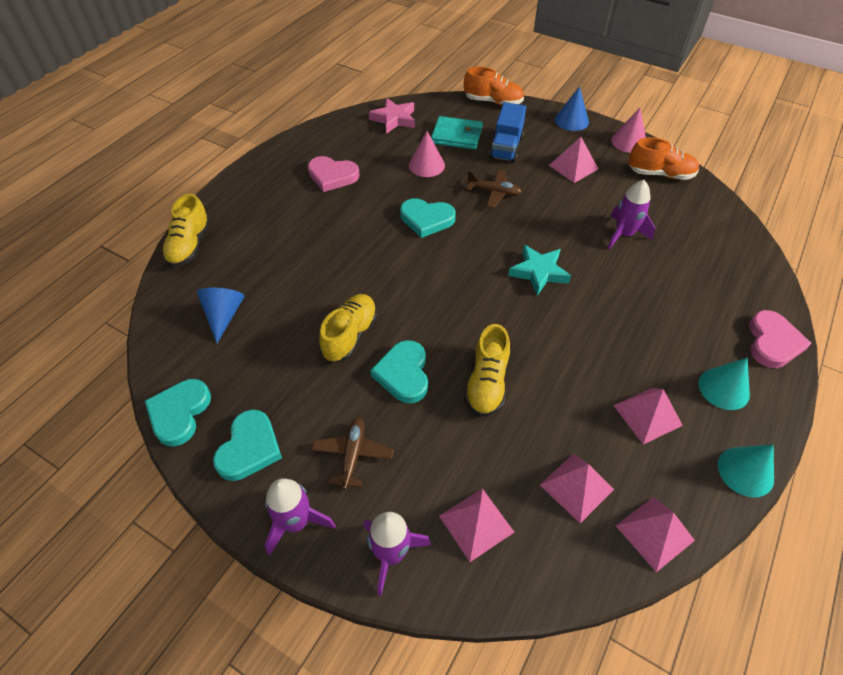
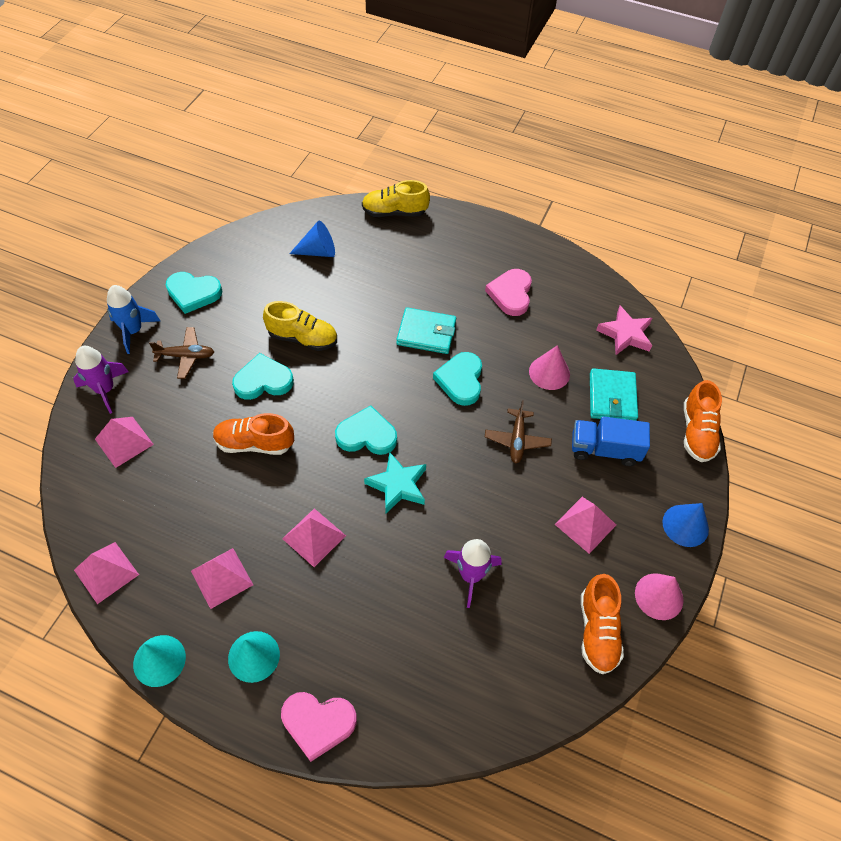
camera: 80 degrees right, 5 degrees up
(179, 413) = (223, 247): turquoise heart -> turquoise heart (367, 435)
(296, 522) = (133, 331): purple rocket -> blue rocket
(366, 237) = (426, 333): none -> turquoise wallet
(487, 383) = (254, 443): yellow shoe -> orange shoe
(576, 487) = (151, 513): pink pyramid -> pink pyramid (314, 537)

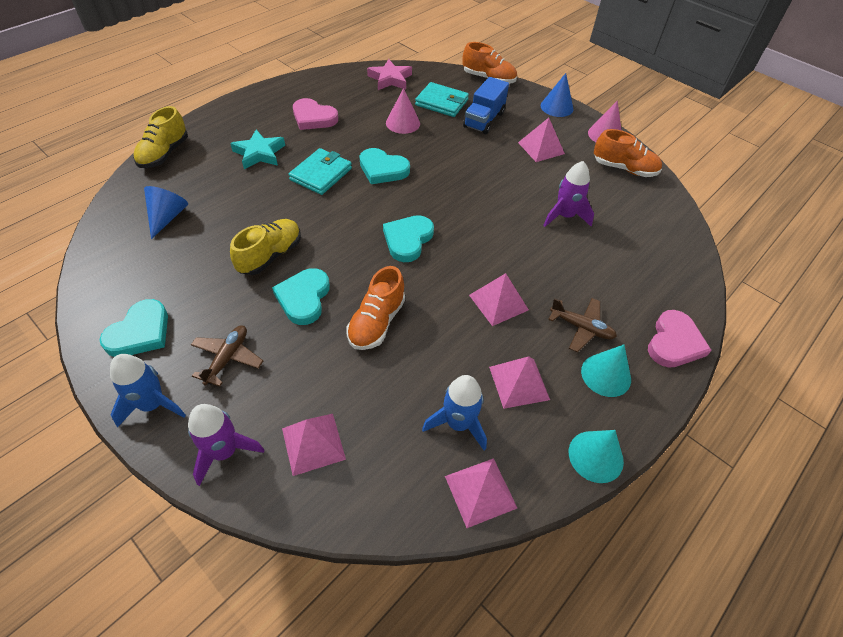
camera: 70 degrees left, 5 degrees down
(166, 538) = (458, 423): none -> blue rocket
(397, 485) = (468, 234): turquoise star -> turquoise star (259, 153)
(517, 440) = (455, 157): brown plane -> brown plane (581, 328)

